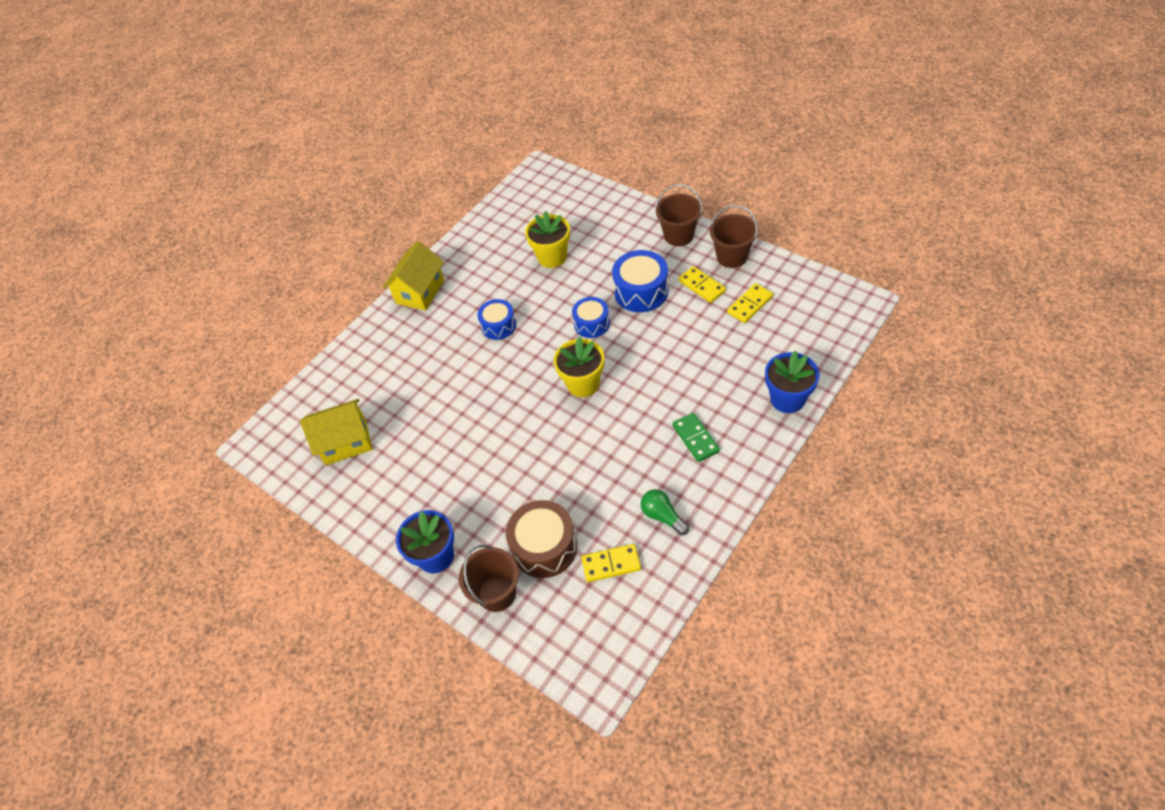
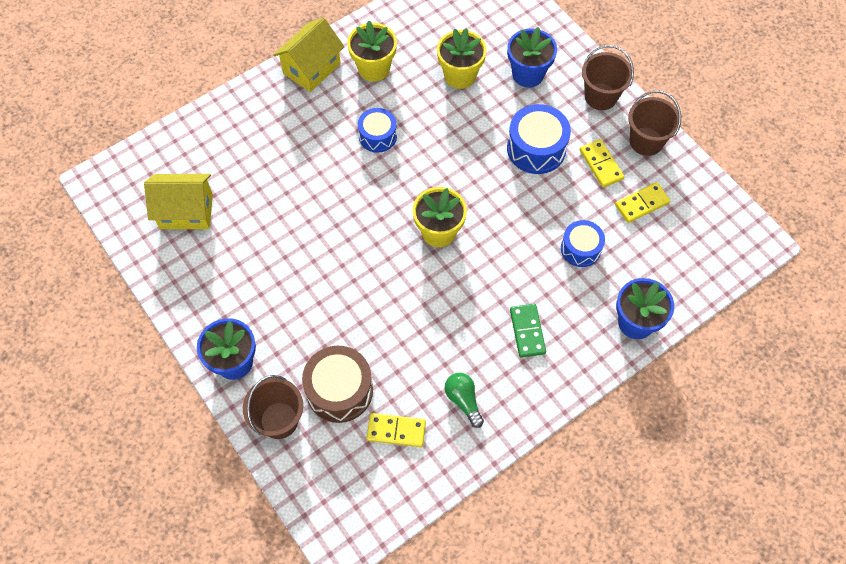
camera: 10 degrees right, 10 degrees up
(475, 275) = (374, 68): none -> yellow flower pot
(592, 324) = (472, 167): blue drum -> blue drum (580, 249)
(610, 238) = (528, 74): none -> blue flower pot

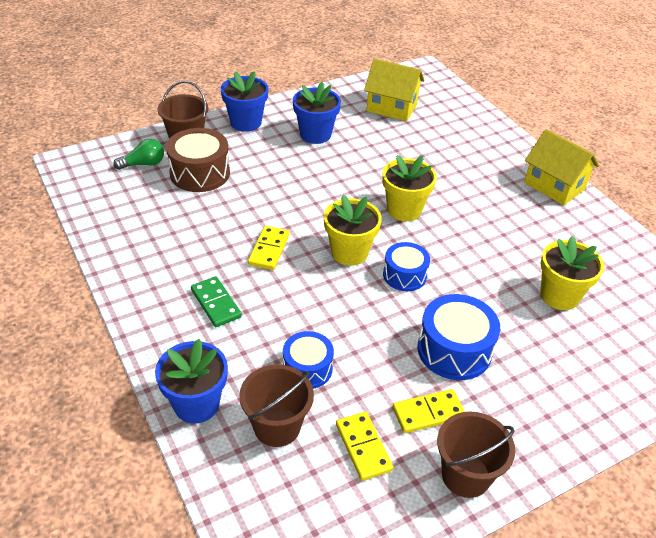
camera: 95 degrees right, 20 degrees down
(186, 212) = (391, 108): yellow house -> yellow house turned 75 degrees counterclockwise
(374, 68) = (560, 228): yellow flower pot -> yellow flower pot (404, 210)
(377, 136) = (471, 222): blue drum -> blue drum (404, 275)
(396, 430) = (148, 201): yellow domino -> yellow domino (269, 250)
(463, 400) = (159, 246): green light bulb -> green light bulb (143, 164)
(527, 331) = (216, 303): green domino -> green domino turned 60 degrees clockwise
(528, 74) = (570, 360): blue flower pot -> blue flower pot (315, 134)
(600, 96) = (541, 435): brown bucket -> brown bucket (277, 426)

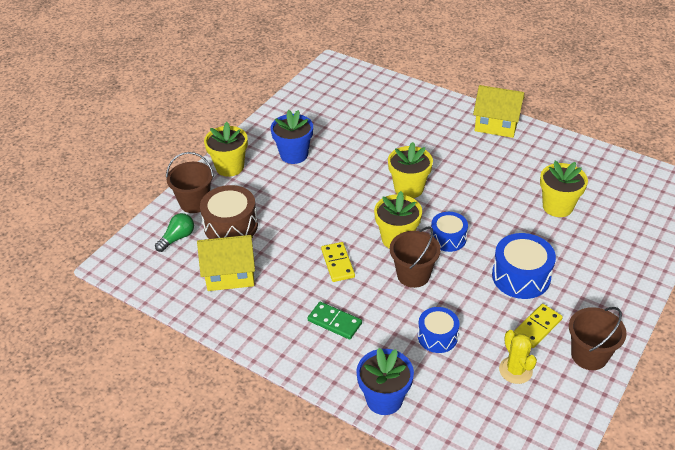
camera: 25 degrees left, 0 degrees up
(246, 122) = (230, 167): blue flower pot -> yellow flower pot
(277, 426) = (450, 386): brown bucket -> brown bucket (413, 275)
(363, 447) = (515, 370): yellow domino -> yellow cactus
(391, 108) = (333, 107): yellow house -> yellow house (230, 275)

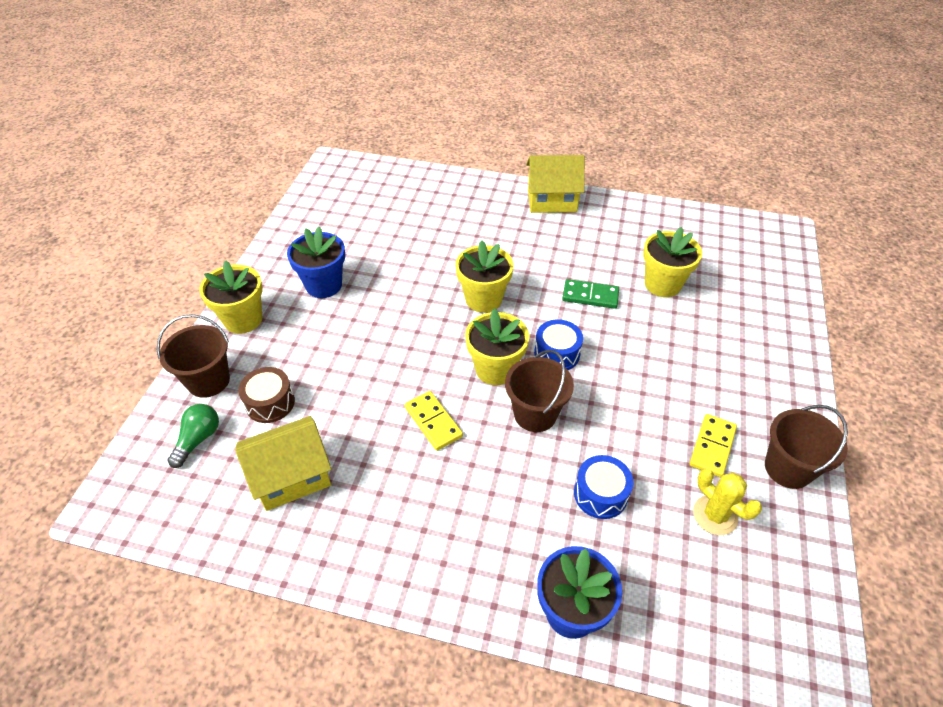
camera: 20 degrees left, 5 degrees up
(231, 226) = (270, 403): brown drum -> brown drum, size x0.65
(334, 322) = (460, 510): green domino -> green domino (590, 296)
(521, 276) = (663, 383): blue drum -> none

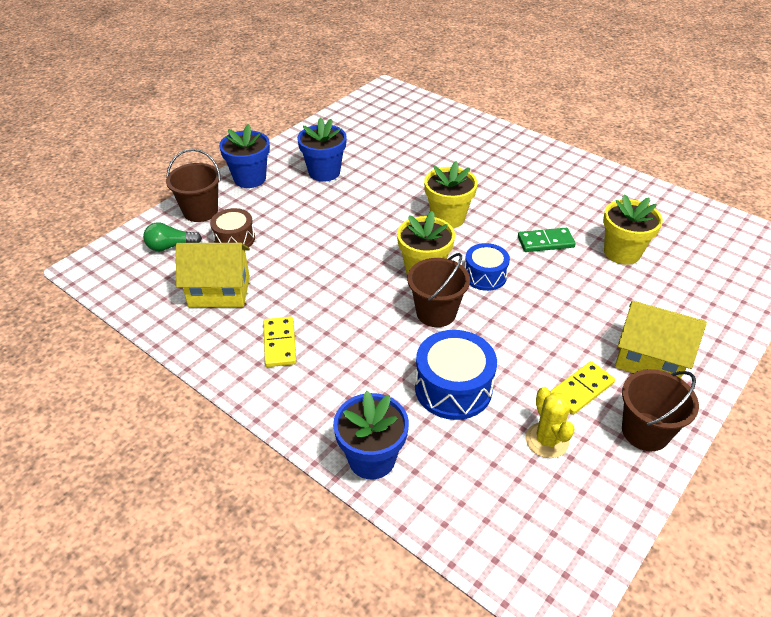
camera: 25 degrees right, 5 degrees down
(198, 439) = (170, 246): green light bulb -> green light bulb turned 150 degrees counterclockwise
(243, 319) = (250, 179): yellow flower pot -> blue flower pot
(433, 422) = (348, 291): yellow domino -> yellow domino (280, 343)
(552, 201) = (559, 161): yellow house -> yellow house (649, 360)
(590, 296) = (545, 242): green domino -> green domino turned 45 degrees counterclockwise
(600, 494) = (453, 388): blue drum -> blue drum, size x1.54

